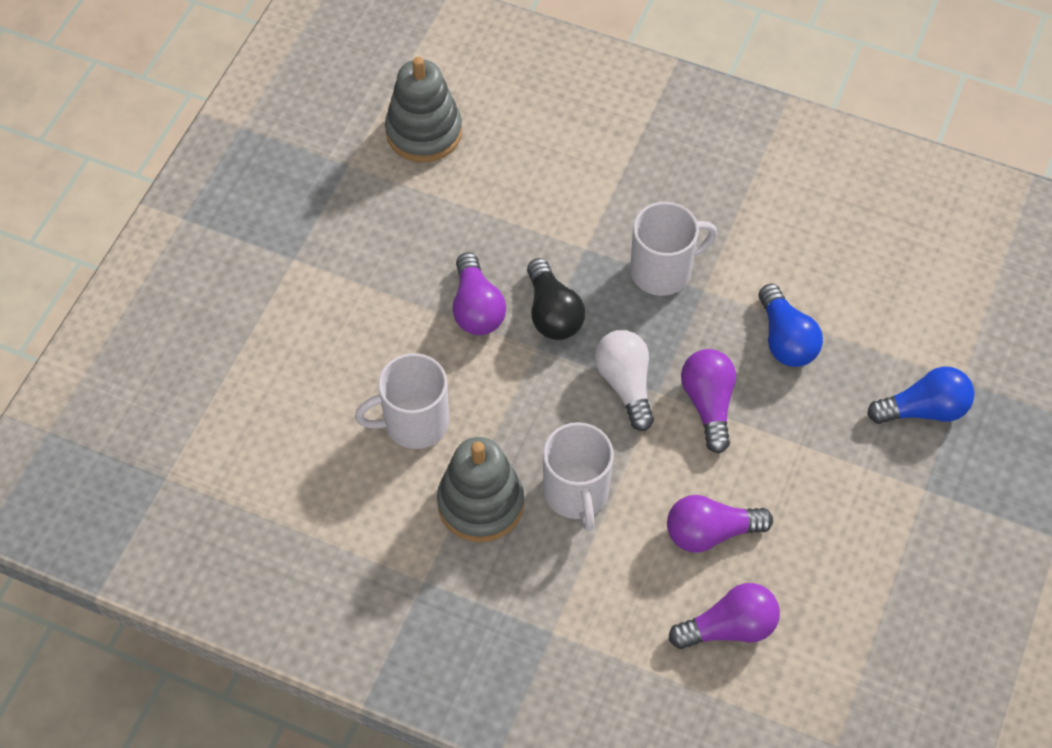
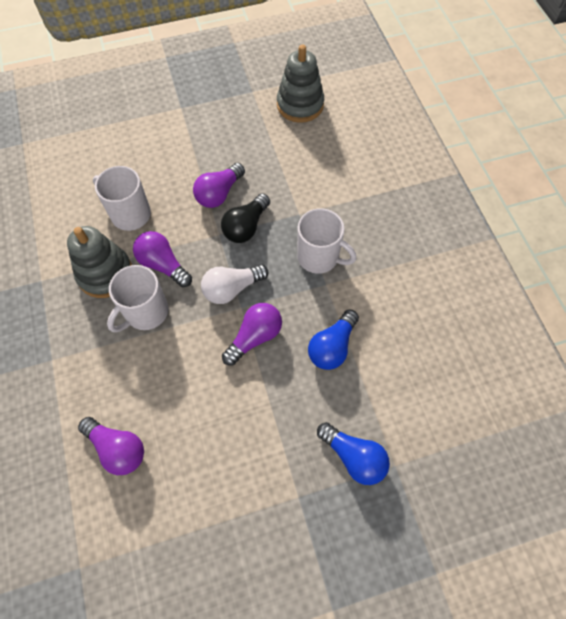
camera: 50 degrees right, 5 degrees up
(625, 384) = (232, 289): white light bulb -> white light bulb turned 150 degrees counterclockwise
(710, 532) = (172, 395): purple light bulb -> purple light bulb (163, 265)

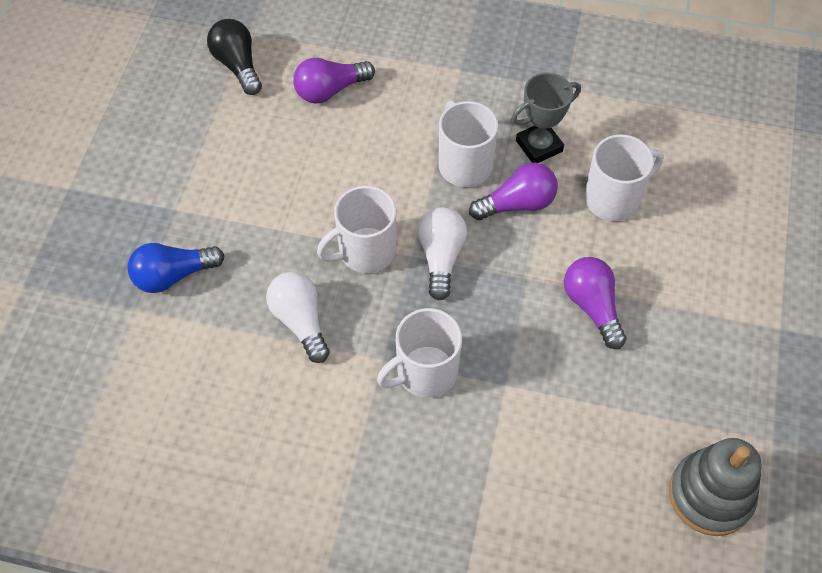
camera: 120 degrees right, 5 degrees down
(105, 274) = (539, 146): grey stacking toy -> grey trophy
(246, 227) = (521, 313): black light bulb -> black light bulb (237, 65)
(254, 337) = (365, 251): purple light bulb -> white mug
(332, 347) = (300, 321): blue light bulb -> white light bulb

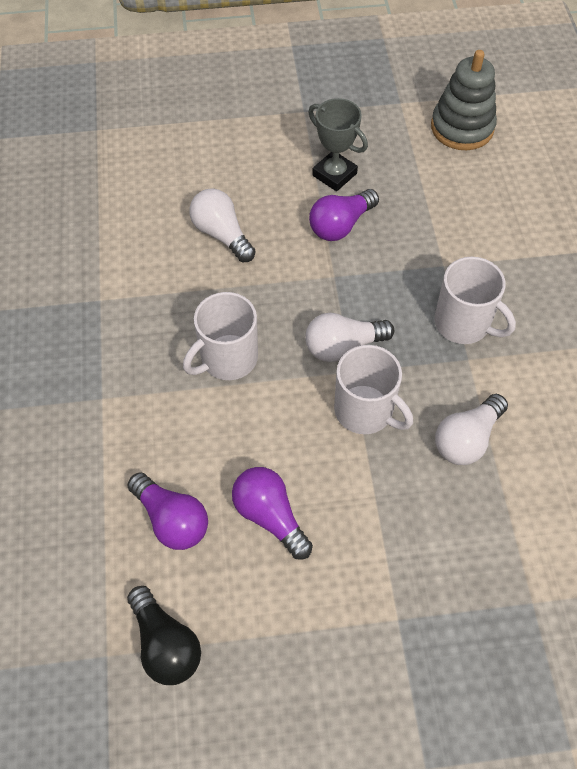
camera: 110 degrees left, 0 degrees up
(173, 275) = (478, 582): blue light bulb -> none
(237, 65) = (165, 644): black light bulb -> black light bulb turned 75 degrees counterclockwise
(517, 204) = (257, 303): purple light bulb -> purple light bulb (270, 516)
(539, 146) = (182, 303): grey trophy -> grey trophy (334, 174)
(613, 198) = (222, 234): white mug -> white light bulb

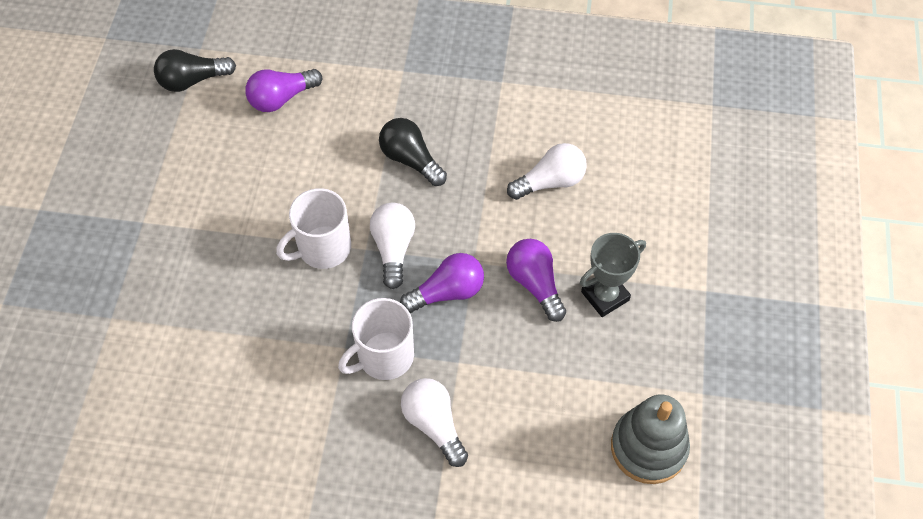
camera: 105 degrees right, 0 degrees up
(227, 359) = (411, 160): white mug -> black light bulb
(270, 516) = (258, 159): purple light bulb -> purple light bulb (447, 292)
(467, 439) = (266, 318): white light bulb -> white light bulb (434, 424)

